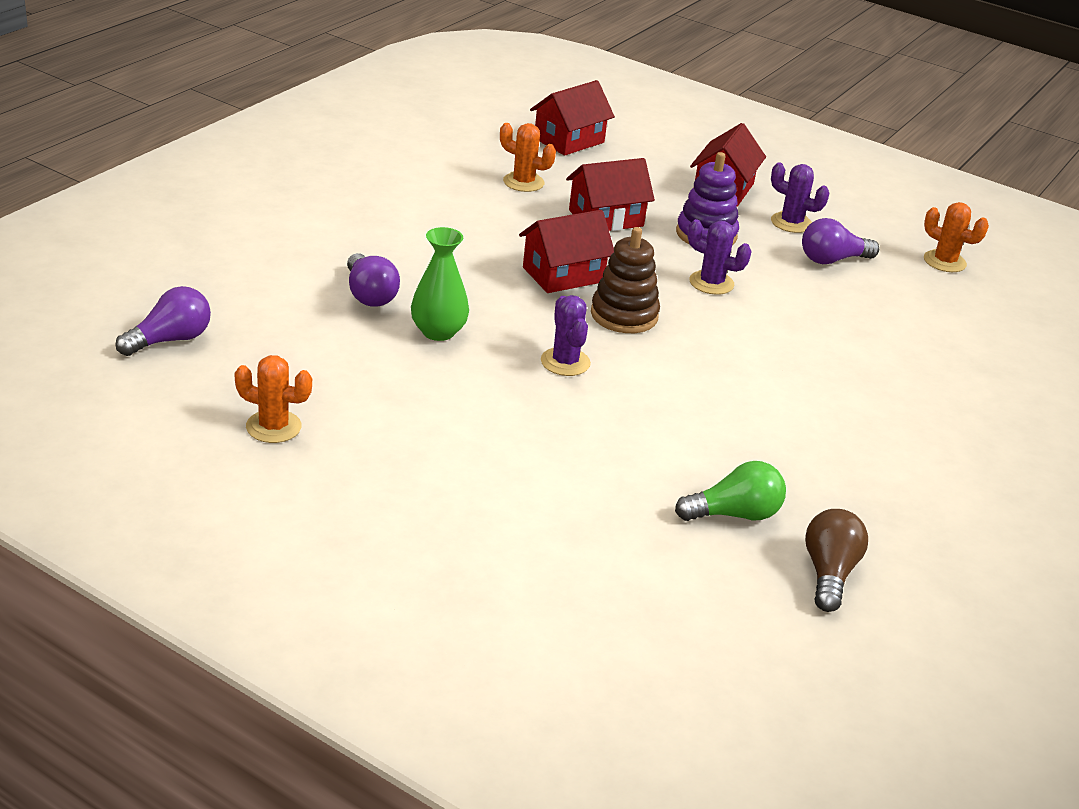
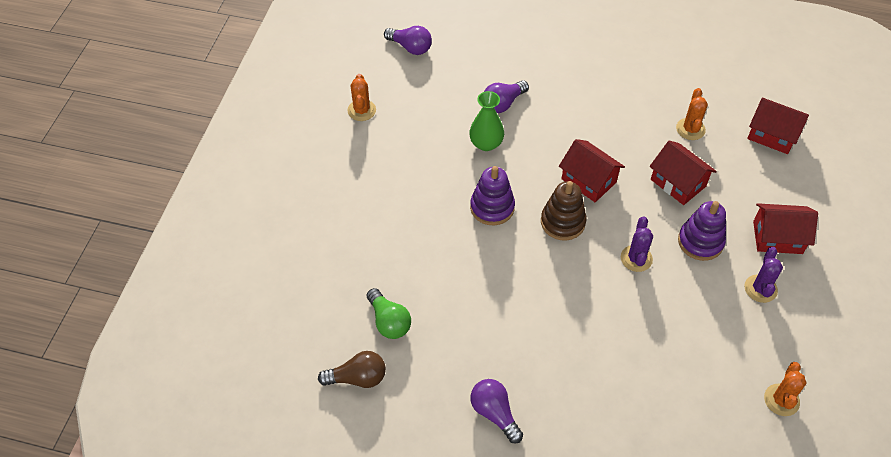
camera: 75 degrees right, 20 degrees up
(565, 362) = (492, 207): purple cactus -> purple stacking toy
(832, 260) = (724, 324): purple light bulb -> purple light bulb (494, 413)

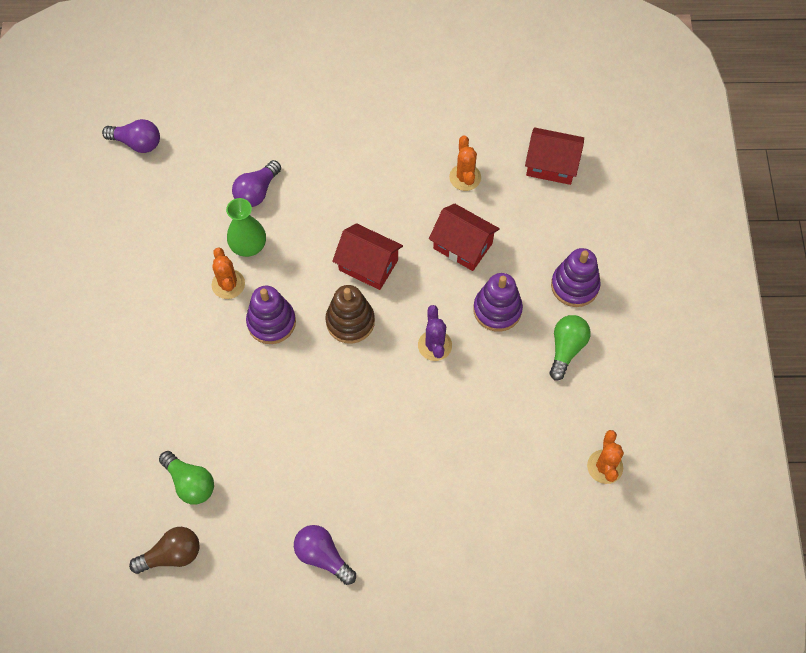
camera: 15 degrees left, 10 degrees up
(361, 110) = (100, 236): orange cactus -> orange cactus (228, 284)
(760, 289) = (566, 349): purple cactus -> green light bulb
(777, 237) = (574, 286): red house -> purple stacking toy

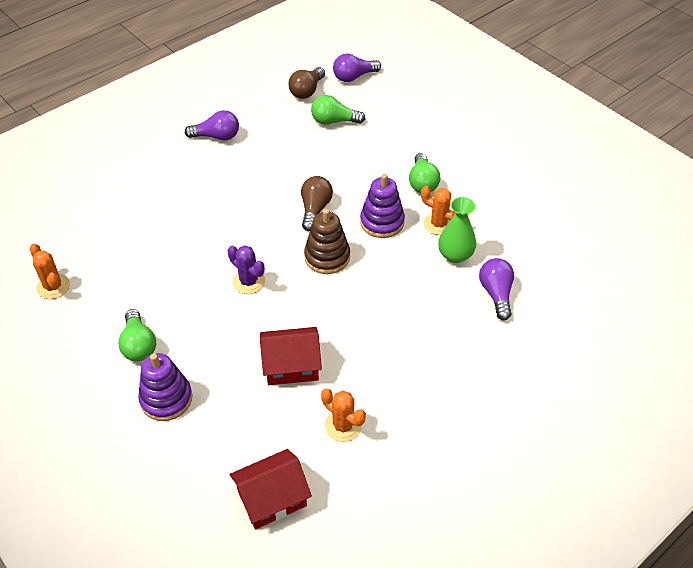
camera: 140 degrees right, 15 degrees down
(137, 143) = (625, 265): purple light bulb -> purple light bulb (354, 77)
(193, 338) = (422, 182): none -> green light bulb
(313, 381) = (315, 209): none -> brown light bulb
(368, 265) = (353, 301): red house -> none
(497, 310) = (220, 336): purple stacking toy -> none

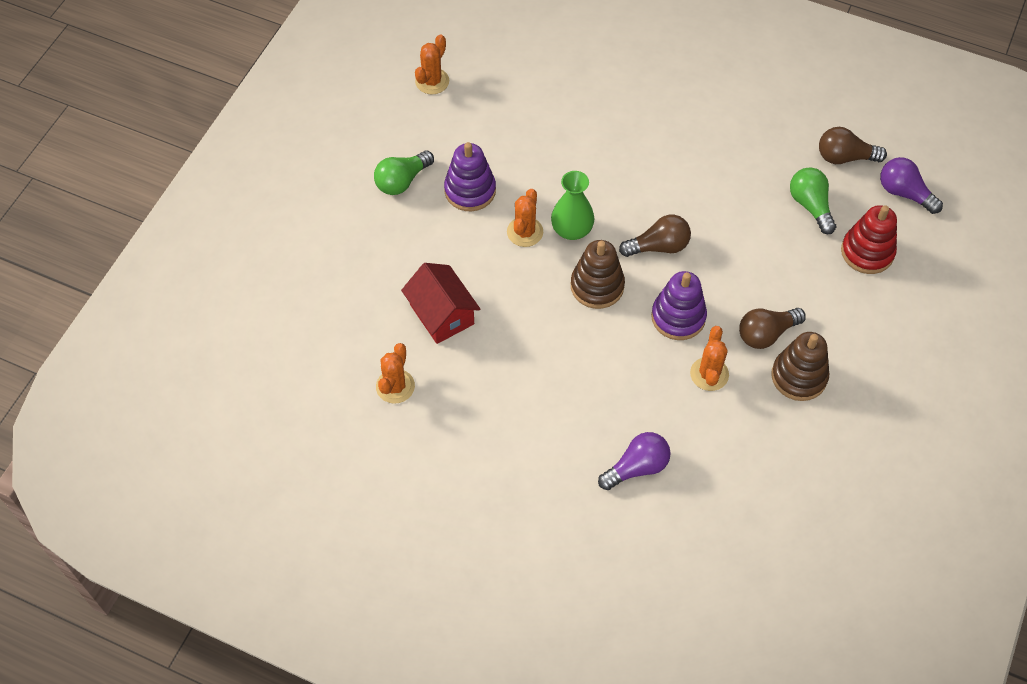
camera: 65 degrees right, 10 degrees up
(166, 399) = (355, 231): purple stacking toy -> purple stacking toy (470, 190)
(217, 136) = (711, 109): purple light bulb -> none
(248, 282) = (525, 232): purple cactus -> orange cactus
(272, 498) = (293, 361): red house -> none
(388, 110) = (867, 252): none -> red stacking toy
(422, 182) = (766, 334): green light bulb -> brown light bulb
(455, 255) = (671, 407): green vase -> green vase (571, 230)
(465, 180) = (799, 376): none -> brown stacking toy

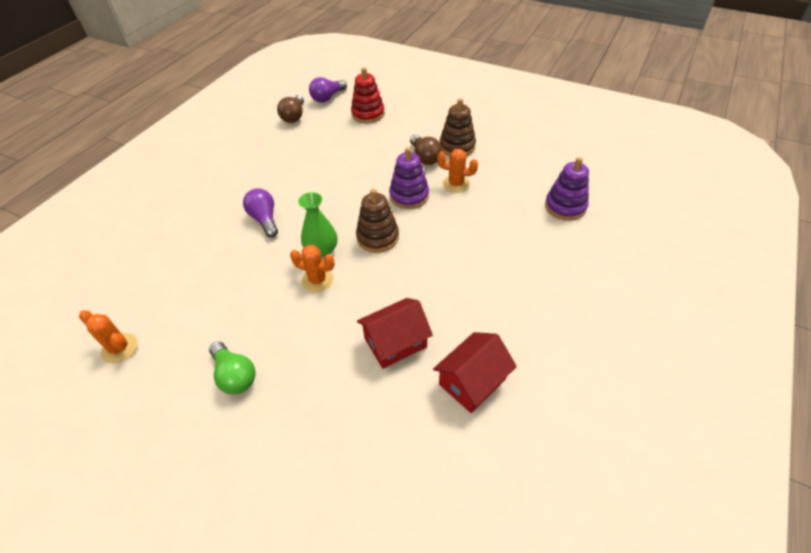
camera: 85 degrees left, 10 degrees down
(395, 386) = (472, 381): orange cactus -> red house
(470, 190) = (263, 318): purple stacking toy -> purple stacking toy (565, 206)
(637, 467) = (533, 223): purple light bulb -> purple light bulb (264, 219)
(658, 246) = (347, 202): brown light bulb -> none
(810, 205) = (328, 132): green light bulb -> none

